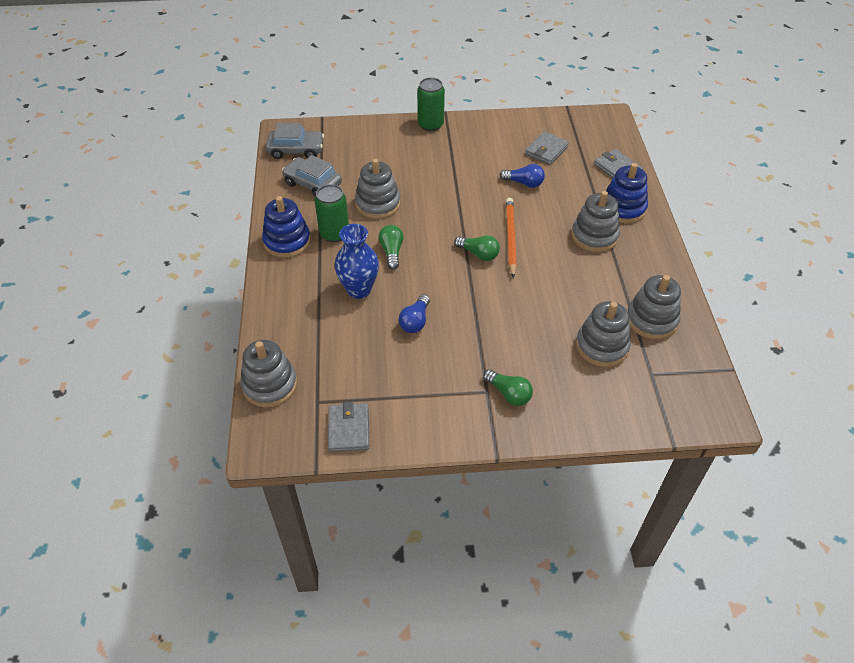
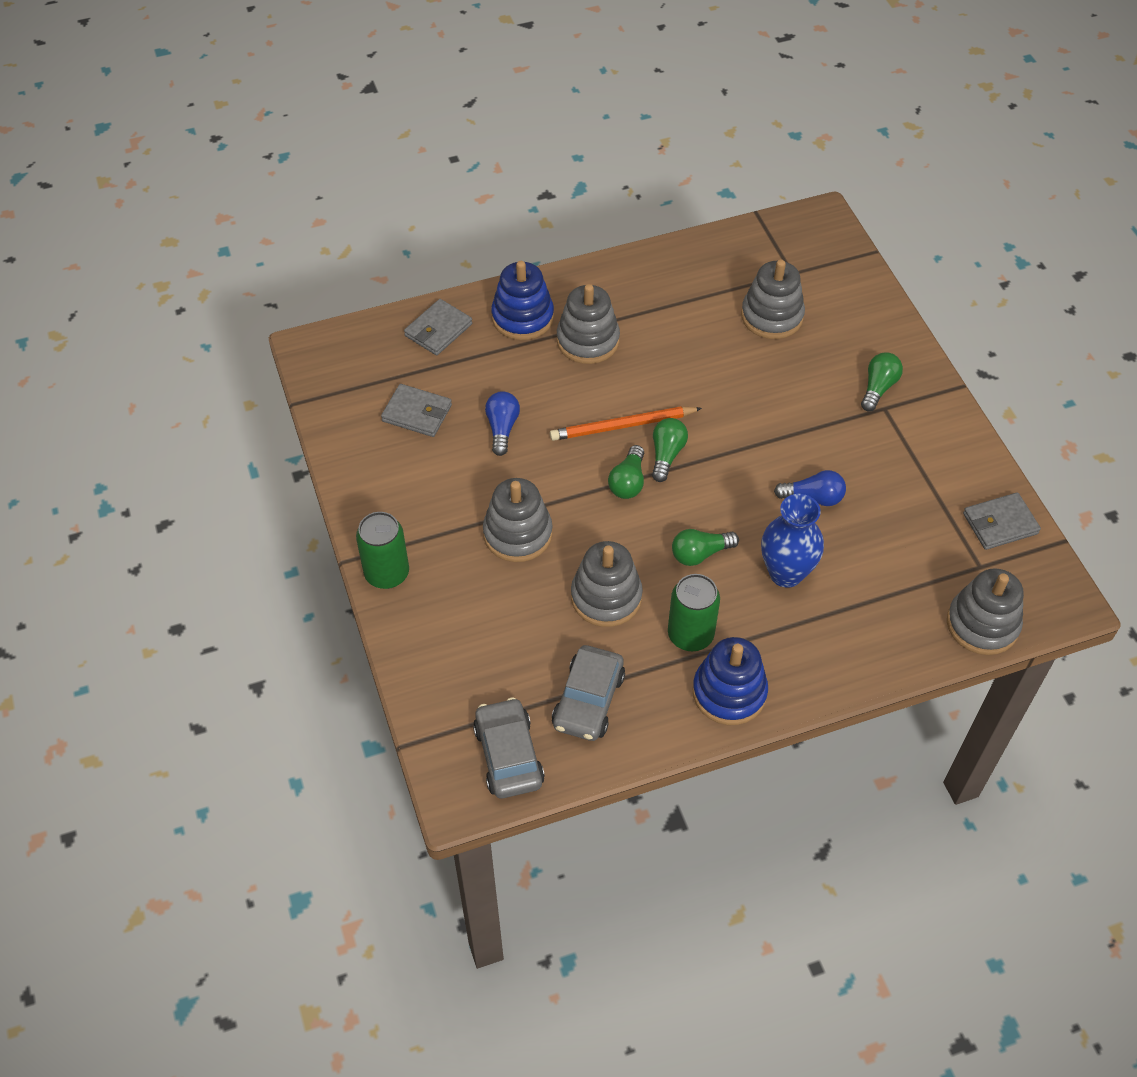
camera: 105 degrees left, 5 degrees up
(462, 231) = (628, 482): none -> green light bulb
(651, 320) = (712, 277): grey stacking toy -> grey stacking toy (518, 534)

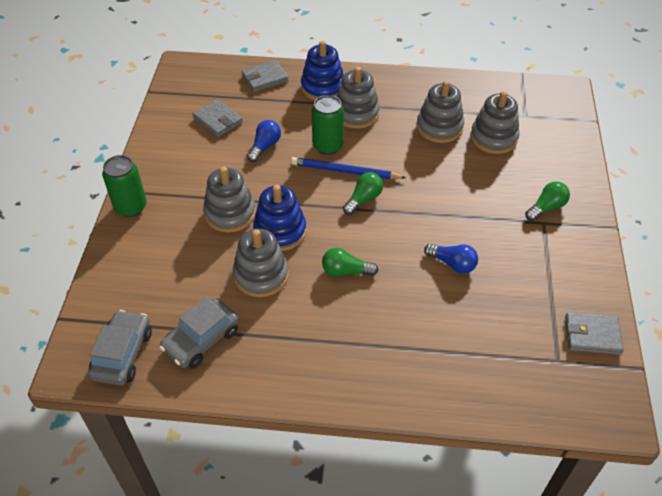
camera: 25 degrees right, 5 degrees down
(622, 426) = (345, 171): orange pencil -> blue pencil
(628, 482) = (325, 207): green light bulb -> none
(690, 635) = (303, 323): green can -> green can (327, 146)
(729, 692) = (305, 375): blue stacking toy -> blue stacking toy (280, 231)
(786, 573) = (400, 308): blue vase -> none
(982, 624) = (535, 405): grey stacking toy -> grey stacking toy (439, 127)

